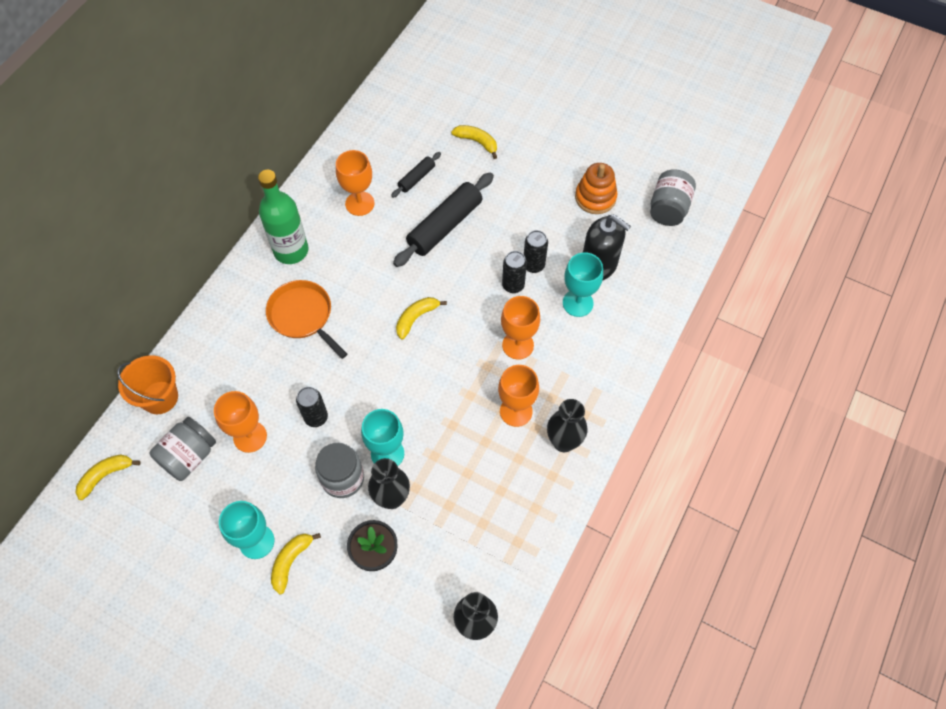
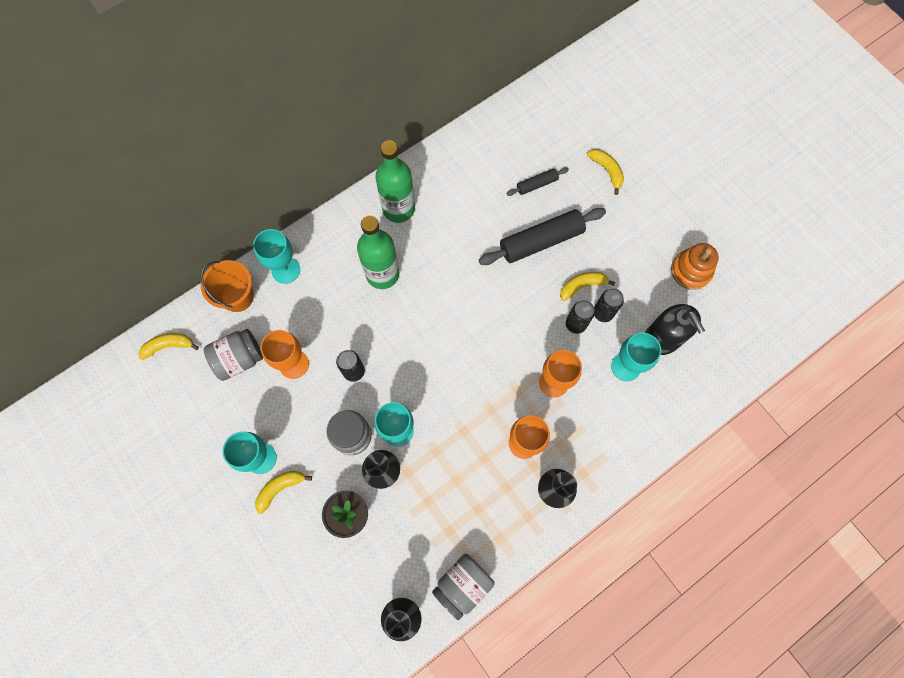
camera: 25 degrees right, 10 degrees up
(200, 352) = (285, 270): none -> turquoise goblet
(303, 316) = (382, 274): orange pan -> green bottle
(359, 203) = (476, 188): orange goblet -> none
(416, 318) = (477, 318): yellow banana -> yellow banana (582, 286)
(668, 209) = (754, 311): grey jar -> grey jar (463, 585)

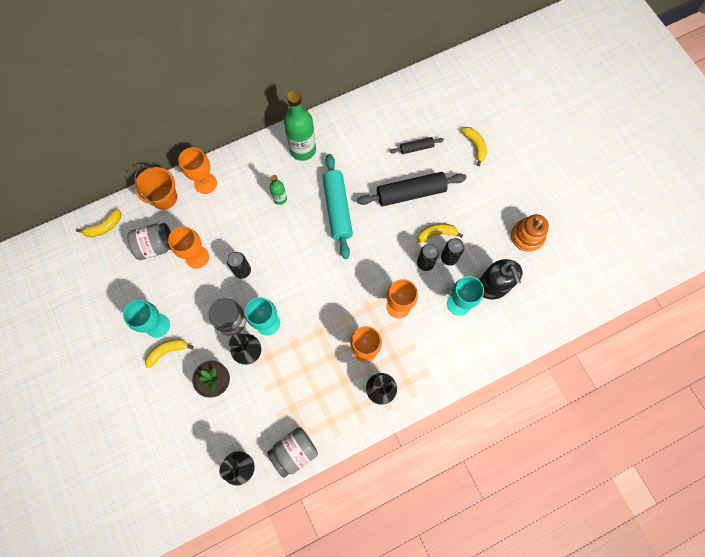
camera: 10 degrees right, 0 degrees up
(169, 346) = (104, 227): yellow banana -> yellow banana turned 150 degrees clockwise
(285, 270) = (205, 183): turquoise goblet -> orange goblet
(382, 274) = (280, 198): green bottle -> green bottle, size x0.51
(456, 275) = (337, 209): none -> turquoise rolling pin

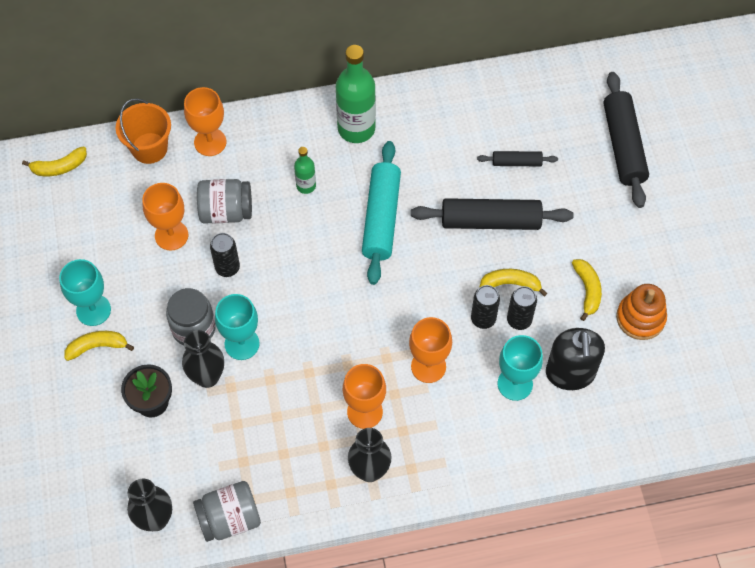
camera: 15 degrees right, 10 degrees down
(156, 246) = (120, 208): grey jar -> grey jar (226, 211)
(475, 146) = (602, 179): yellow banana -> yellow banana (587, 290)
(482, 120) = (623, 146): none -> black rolling pin

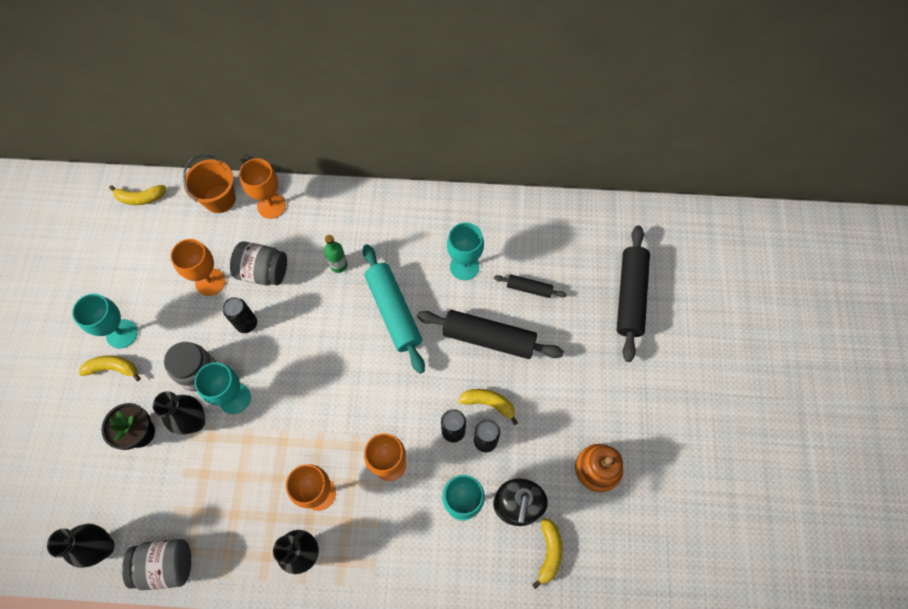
camera: 15 degrees right, 5 degrees up
(356, 128) = (398, 223): green bottle -> none
(381, 218) = (394, 311): turquoise rolling pin -> turquoise rolling pin turned 45 degrees counterclockwise
(441, 156) = (464, 266): none -> turquoise goblet
(587, 290) = (556, 428): yellow banana -> yellow banana (549, 552)

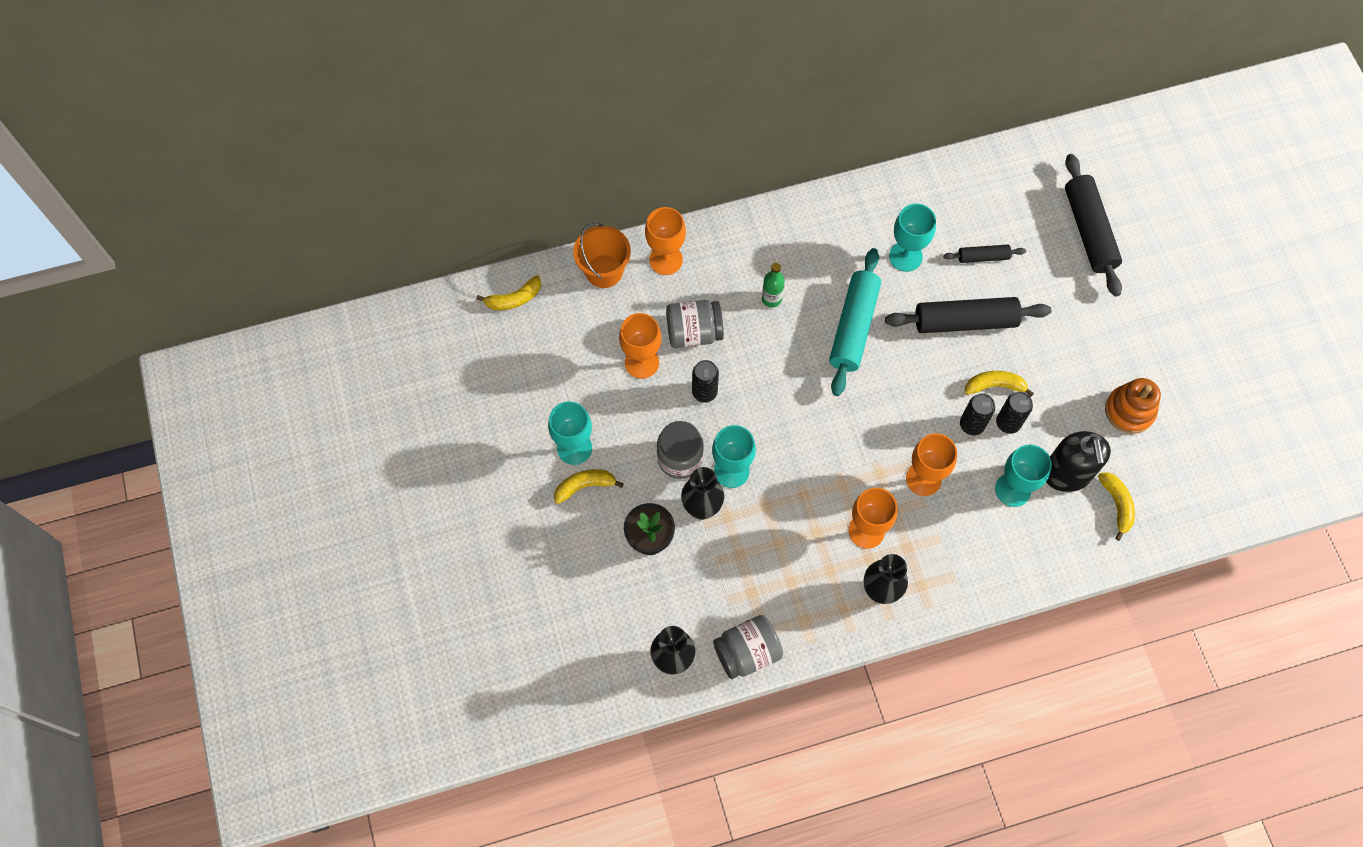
camera: 20 degrees left, 0 degrees up
(394, 311) = (854, 327): turquoise rolling pin -> turquoise rolling pin turned 60 degrees clockwise

